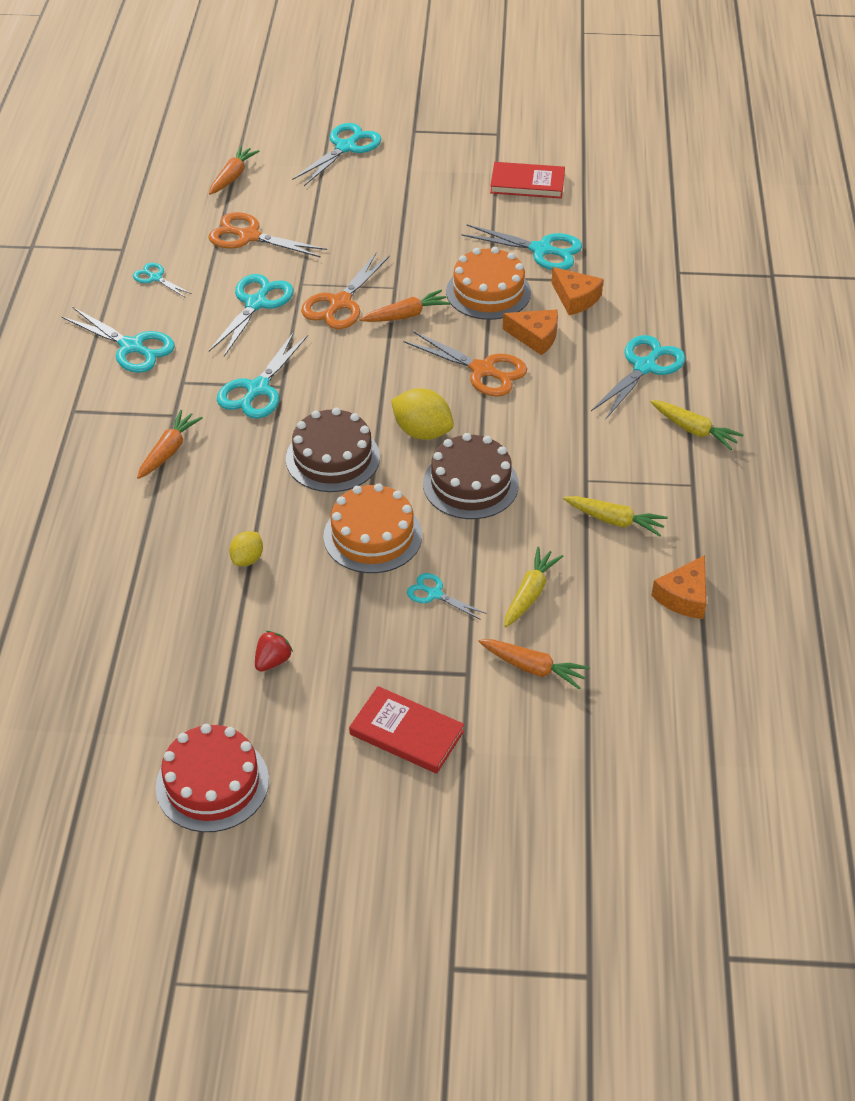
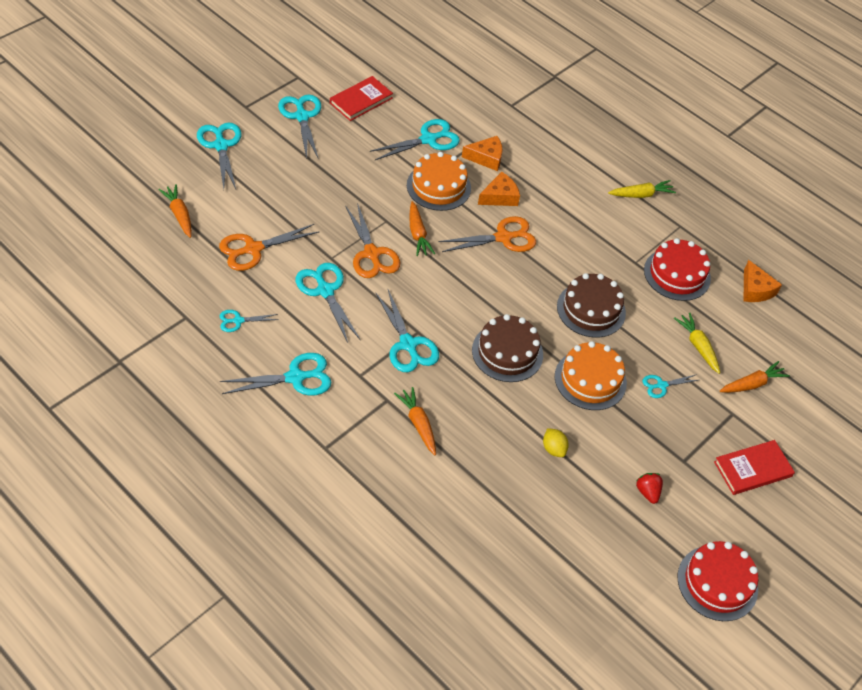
camera: 55 degrees left, 5 degrees up
(406, 315) = (417, 234): orange carrot -> orange carrot turned 150 degrees clockwise
(422, 432) = (527, 299): yellow lemon -> none
(615, 521) = (677, 274): yellow carrot -> red cake
(645, 367) = (573, 175): turquoise scissors -> turquoise scissors (302, 116)

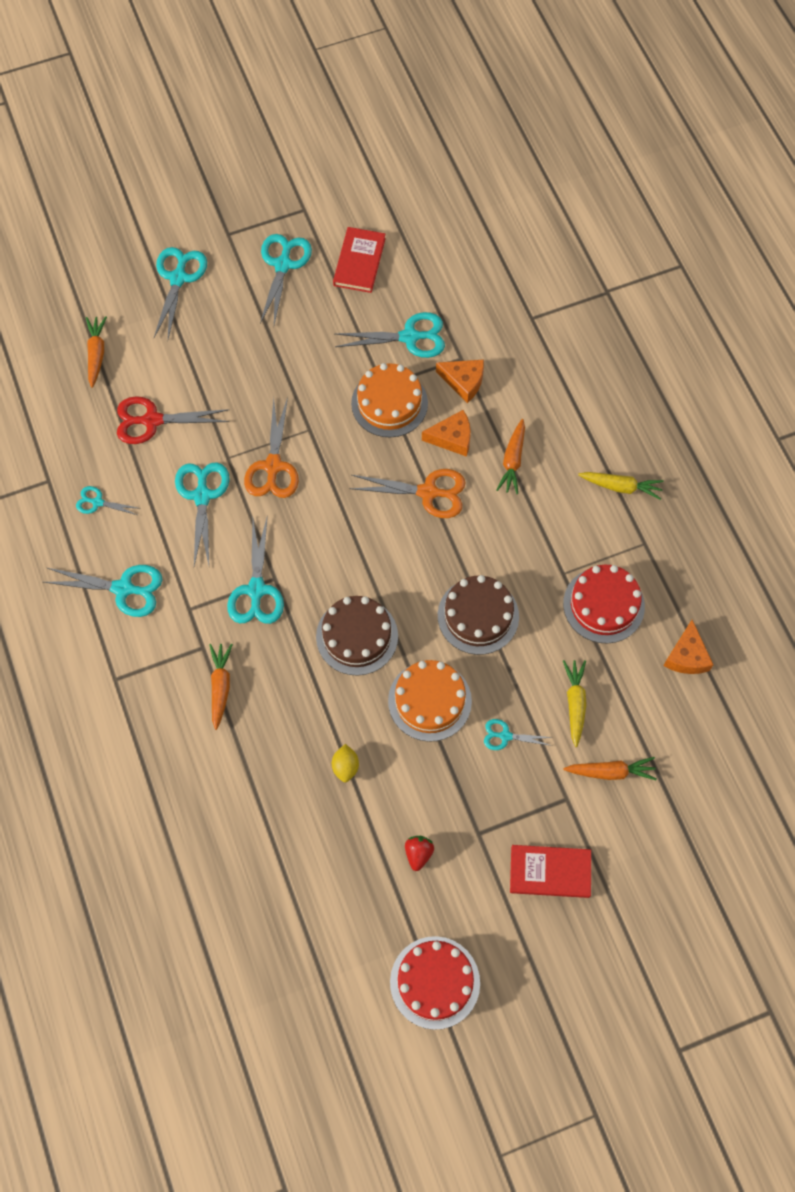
camera: 30 degrees right, 15 degrees up
(253, 249) = (152, 420): orange scissors -> red scissors
(361, 100) = (359, 262): red book -> red book turned 60 degrees counterclockwise
(417, 234) = (335, 457): orange carrot -> orange carrot (512, 461)

